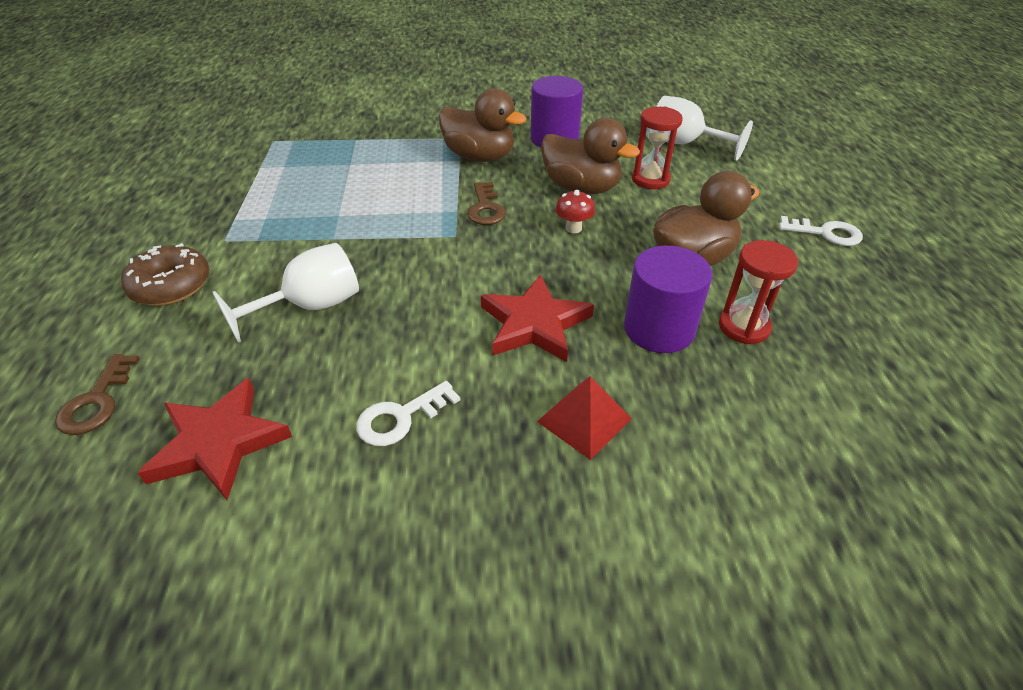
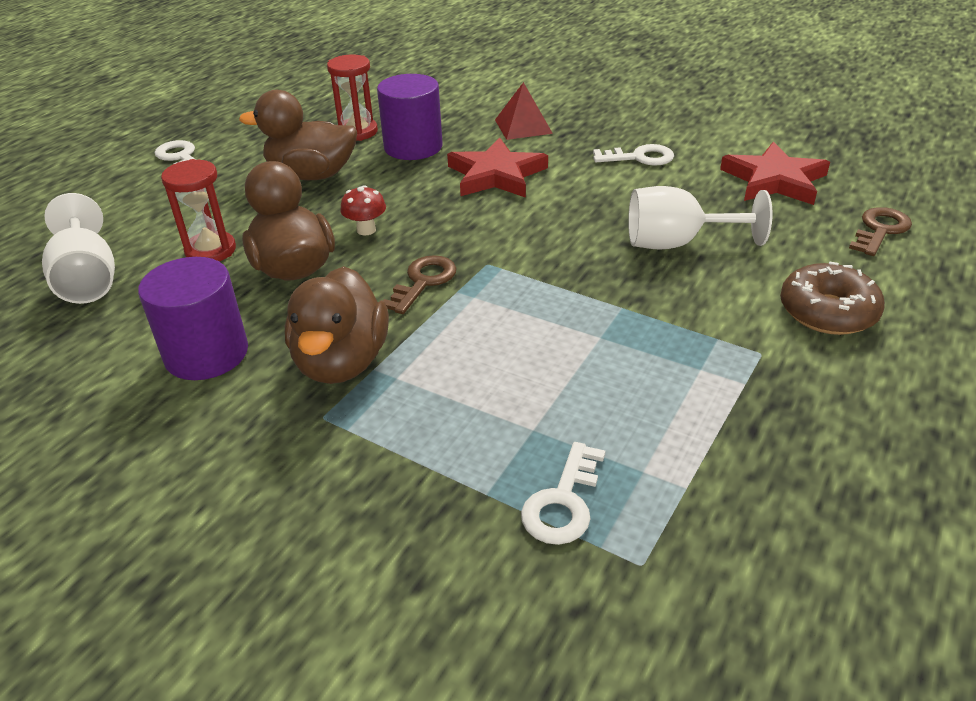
camera: 145 degrees left, 5 degrees down
(318, 146) = (563, 502): none -> white key
(479, 157) = (342, 362): brown duck -> brown duck turned 150 degrees counterclockwise

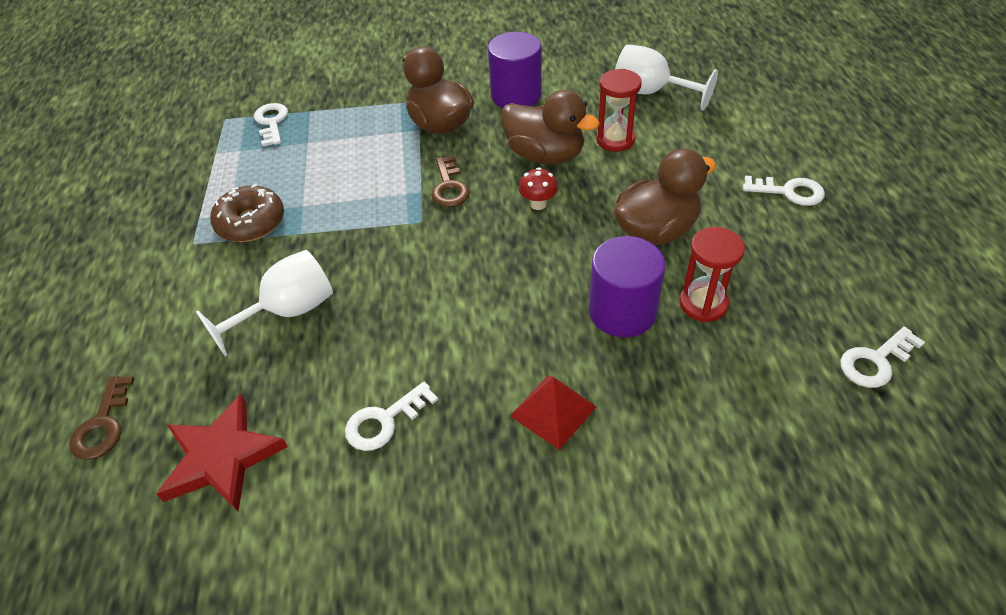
camera: 145 degrees right, 10 degrees up
(317, 84) = (875, 361): none -> white key
(496, 175) = (503, 314): red star -> none
(827, 312) = (149, 298): brown donut -> brown donut (251, 222)

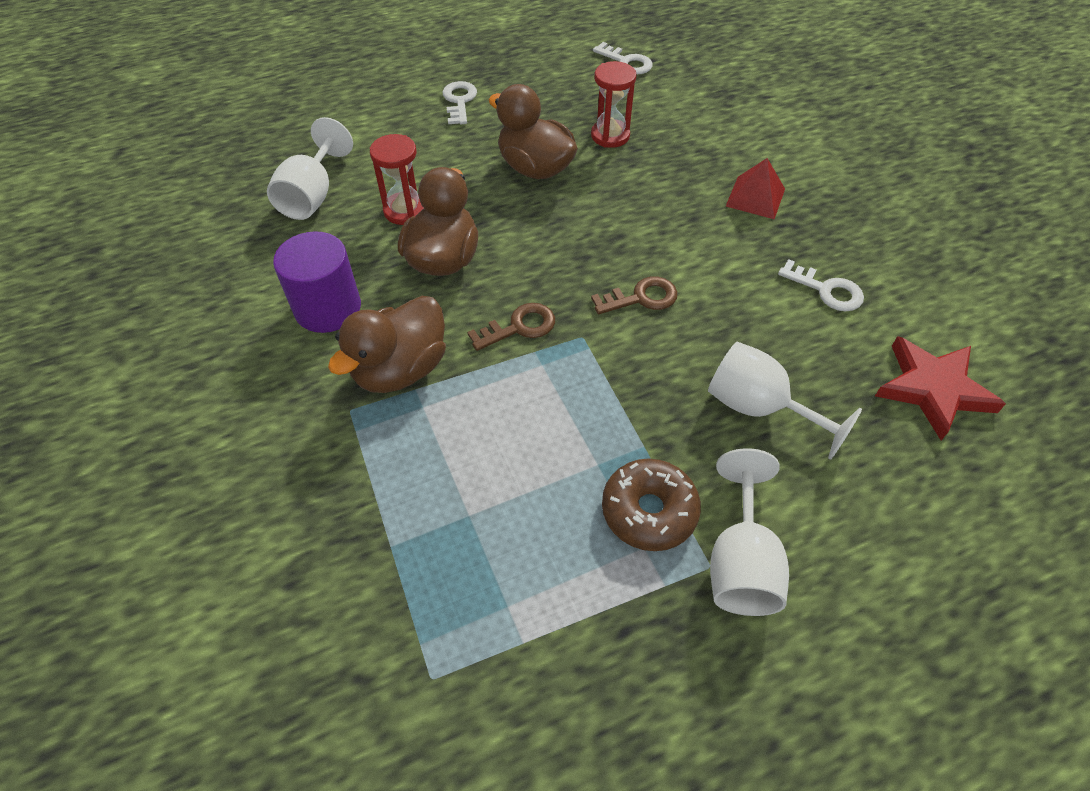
camera: 110 degrees left, 5 degrees up
(103, 425) = (977, 510): brown key -> brown key (641, 298)
(183, 259) = (741, 562): none -> white goblet
(271, 122) = (430, 590): white key -> none
(538, 204) = (524, 249): red mushroom -> none
(622, 311) = (639, 176): purple cylinder -> none

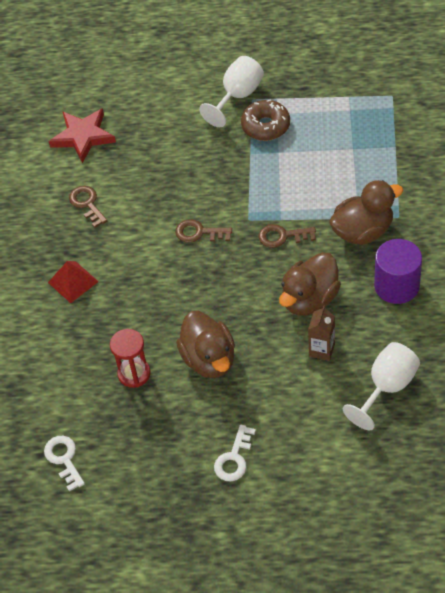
camera: 150 degrees left, 0 degrees up
(405, 211) = (322, 350): red hourglass -> brown carton
(758, 408) = (179, 154): white goblet -> none
(826, 290) = (87, 204): white key -> brown key

